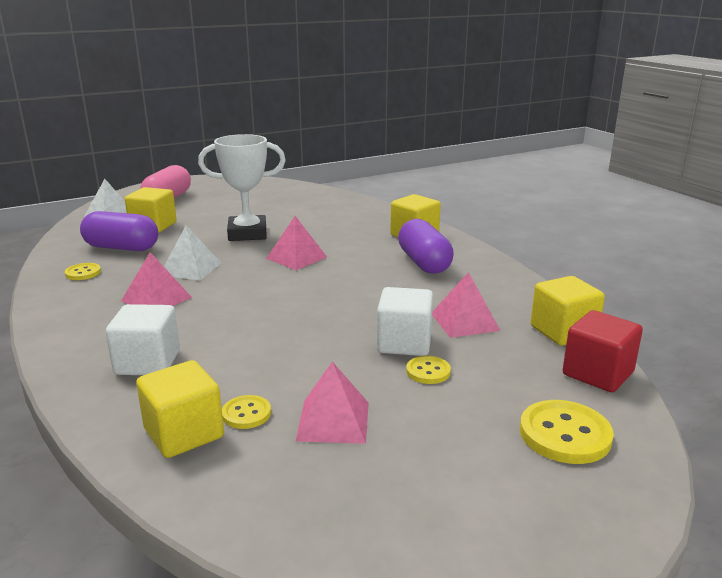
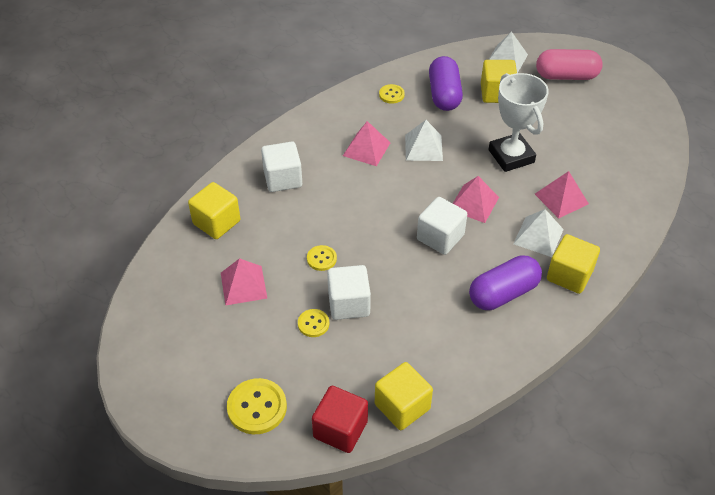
camera: 75 degrees right, 25 degrees up
(246, 414) = (241, 243): yellow button -> yellow button (321, 259)
(332, 279) = (440, 237): none -> white cube
(360, 239) = (538, 236): none -> white pyramid
(464, 321) = (396, 337): pink pyramid -> pink pyramid (561, 198)

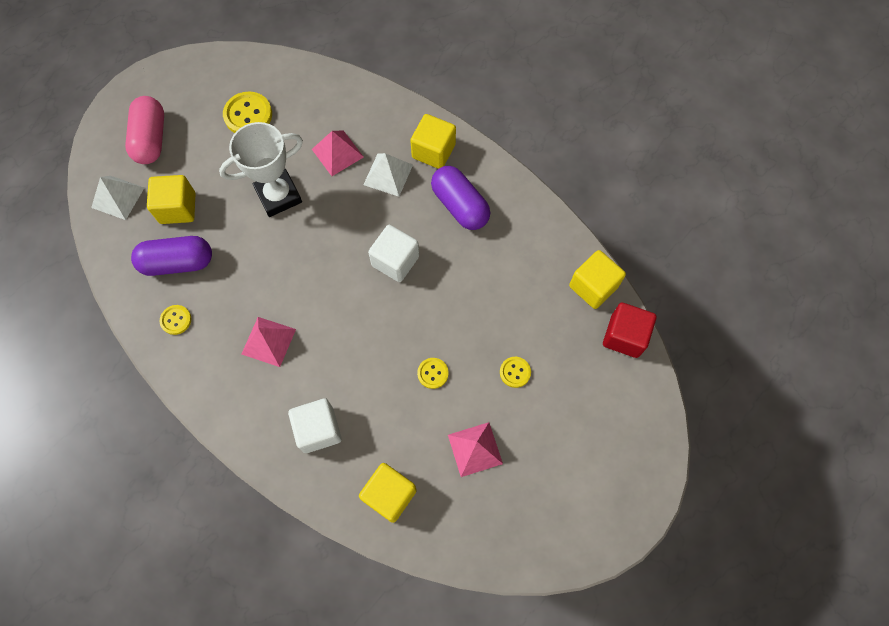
camera: 95 degrees left, 20 degrees up
(257, 407) = (615, 412): yellow button -> yellow button (248, 115)
(349, 304) = (487, 341): white cube -> none
(423, 147) = (266, 281): white pyramid -> none
(474, 203) = (347, 230): pink pyramid -> none

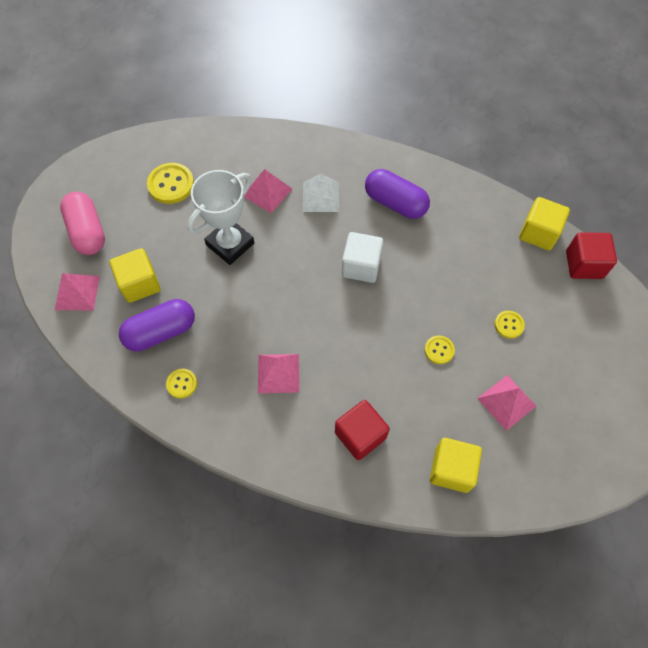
camera: 20 degrees left, 5 degrees down
(118, 197) = (77, 292): white pyramid -> pink pyramid
(318, 429) = (360, 435): white cube -> red cube
(433, 151) = (351, 166): yellow cube -> none

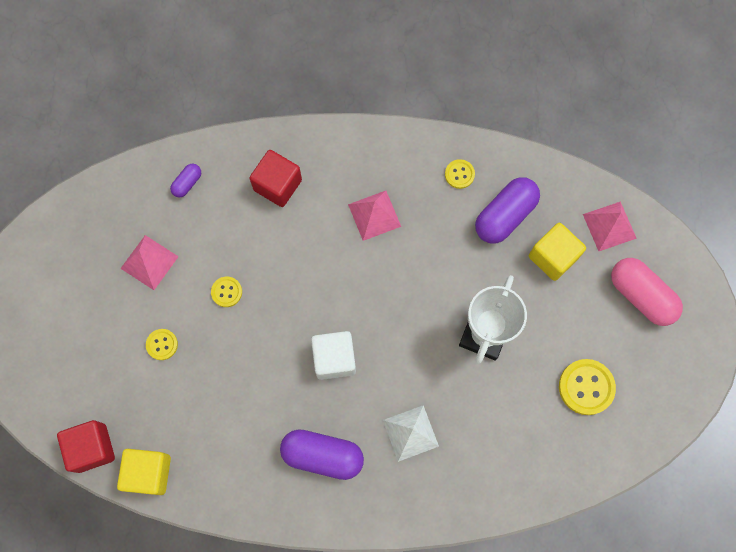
camera: 160 degrees right, 10 degrees up
(267, 192) = (473, 416): pink pyramid -> none
(451, 469) = (187, 183): yellow cube -> purple capsule

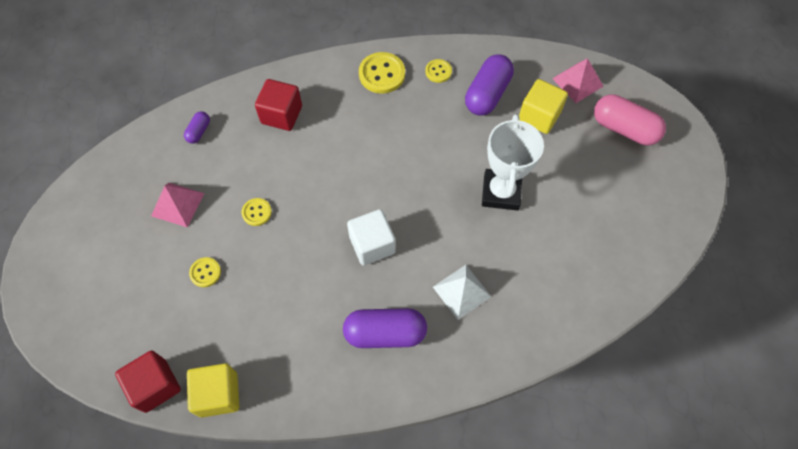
camera: 15 degrees left, 10 degrees down
(374, 215) = (374, 119): pink pyramid -> none
(586, 387) = (605, 213): yellow button -> yellow button (382, 74)

